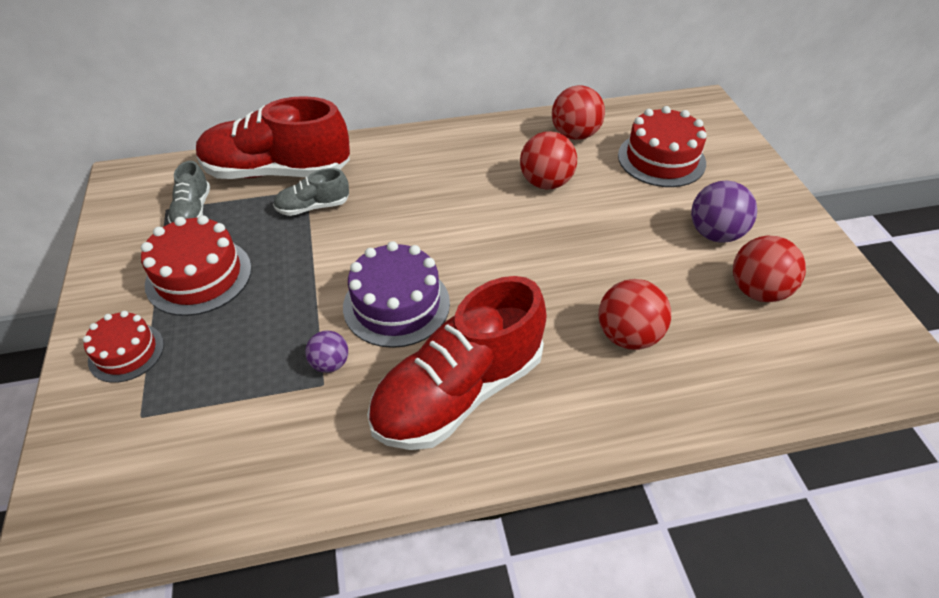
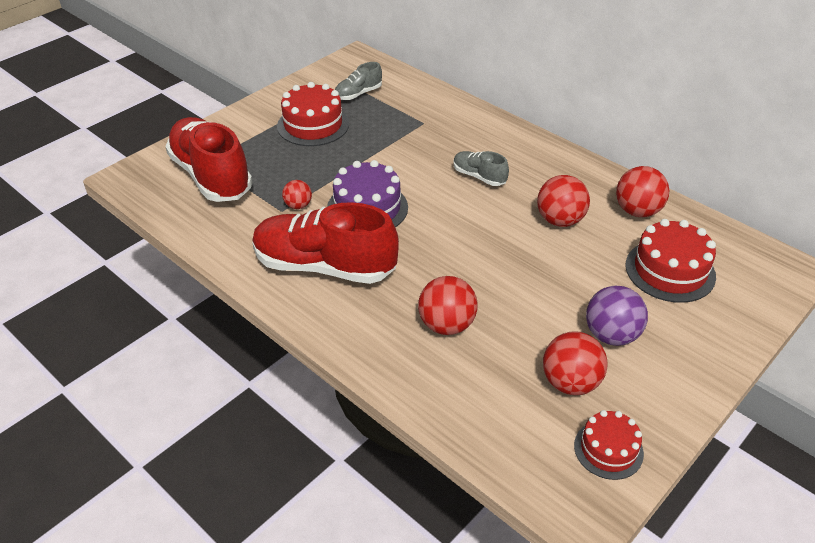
camera: 55 degrees right, 5 degrees down
(126, 352) = (240, 133): red cake -> red cake (608, 449)
(277, 172) = (426, 103): red shoe -> red shoe (211, 176)
(313, 207) = (412, 133): grey shoe -> grey shoe (479, 176)
(330, 363) = (298, 205): purple ball -> red ball

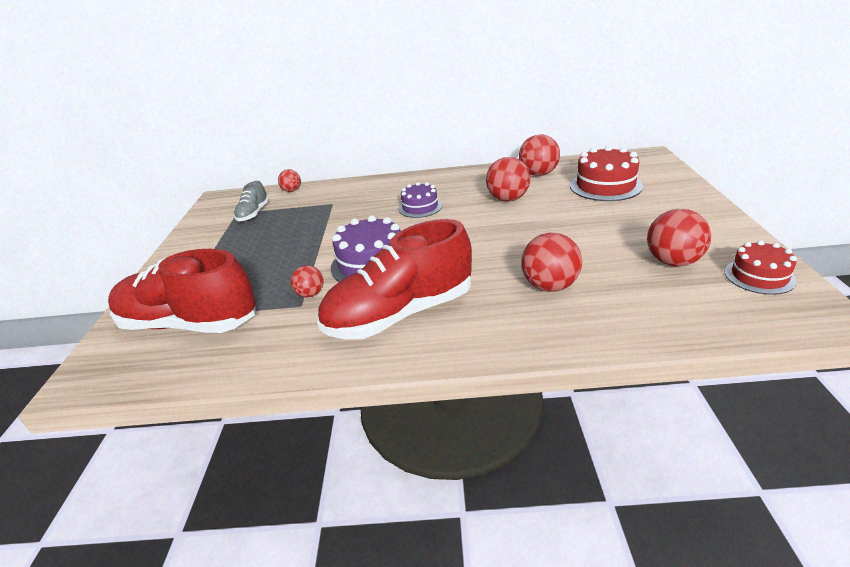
camera: 40 degrees left, 10 degrees down
(313, 125) = (242, 246): red cake -> none
(415, 84) = (292, 190): none -> red ball
(479, 176) = (420, 207): grey shoe -> purple cake
(611, 335) = (641, 227): purple ball -> none

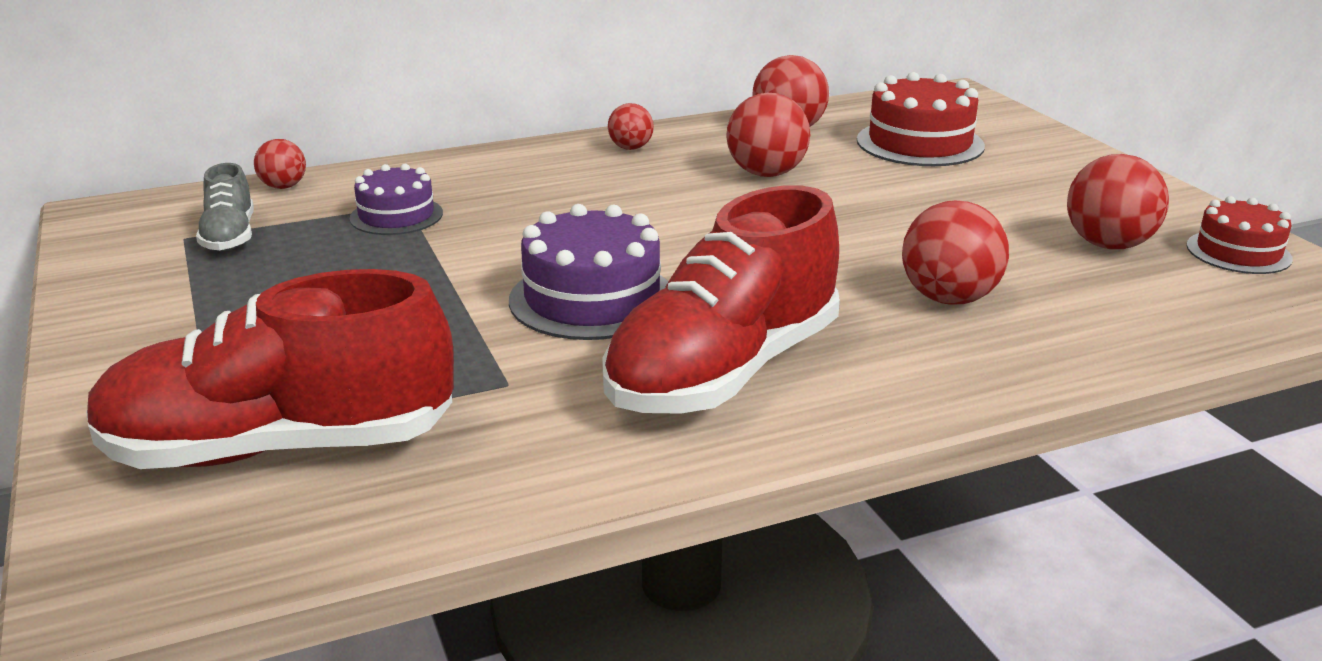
camera: 25 degrees left, 5 degrees down
(310, 294) = (511, 363): red ball -> red ball (630, 148)
(420, 207) = (606, 198): purple cake -> purple cake (396, 216)

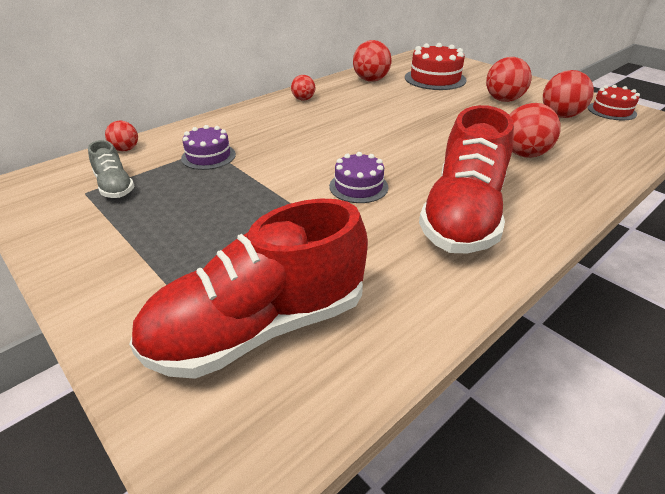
camera: 20 degrees left, 10 degrees up
(592, 299) = (358, 186): purple cake -> purple cake, size x0.63
(766, 174) = (381, 103): red ball -> red ball (503, 100)

